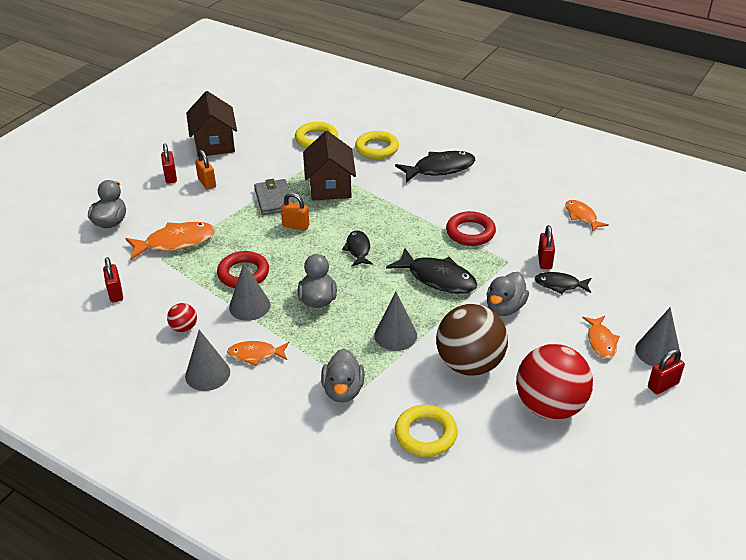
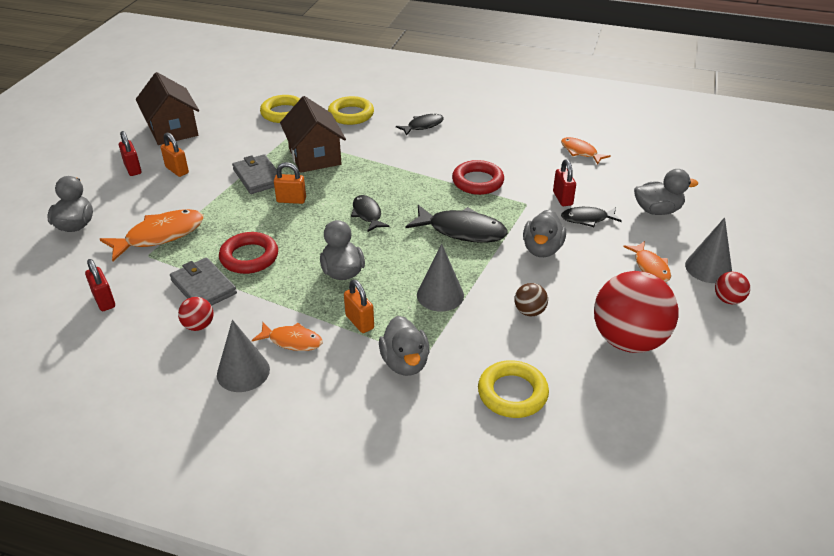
camera: 15 degrees left, 0 degrees up
(198, 294) = (203, 287): none -> grey wallet
(249, 306) = (268, 290): grey cone -> none
(255, 354) = (292, 341): orange fish -> orange fish turned 150 degrees counterclockwise
(317, 348) = (359, 322): none -> orange padlock
(440, 169) = (423, 126): black fish -> black fish, size x0.60
(469, 364) = (529, 311): brown ball -> brown ball, size x0.43
(632, 287) = (657, 210): none -> grey duck
(663, 385) = (728, 300): red padlock -> red ball

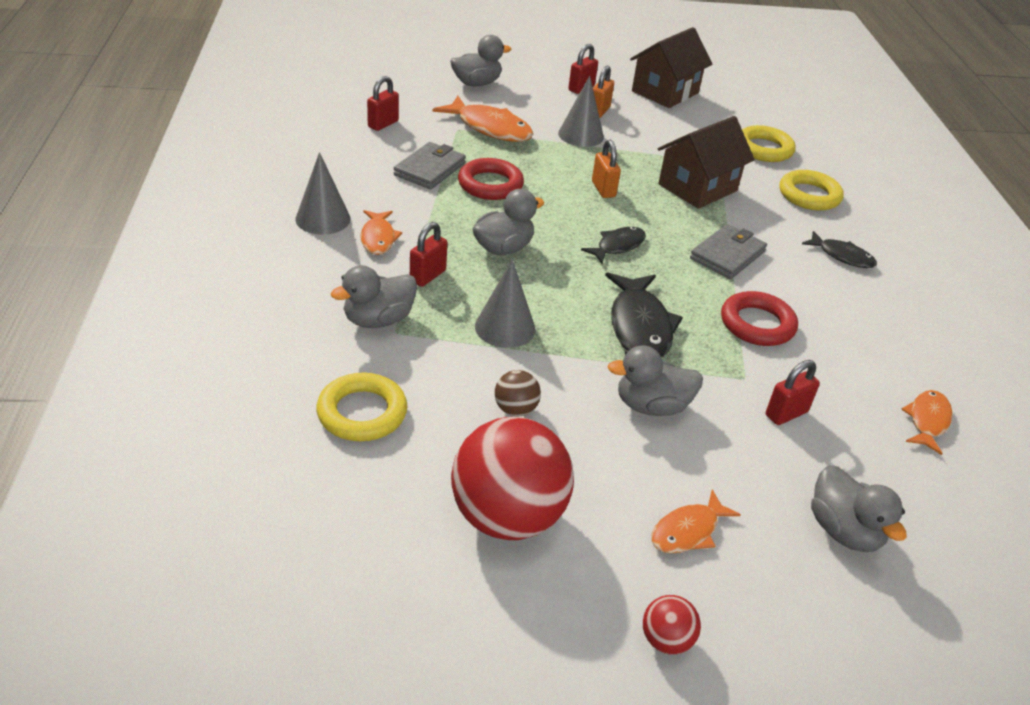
camera: 65 degrees right, 0 degrees up
(199, 326) = (374, 180): red ball -> none
(258, 177) = (627, 160): grey wallet -> grey wallet (727, 255)
(359, 322) = (427, 276): orange padlock -> red padlock
(587, 219) = (756, 446): black fish -> none
(708, 268) = (733, 609): grey cone -> grey cone (581, 135)

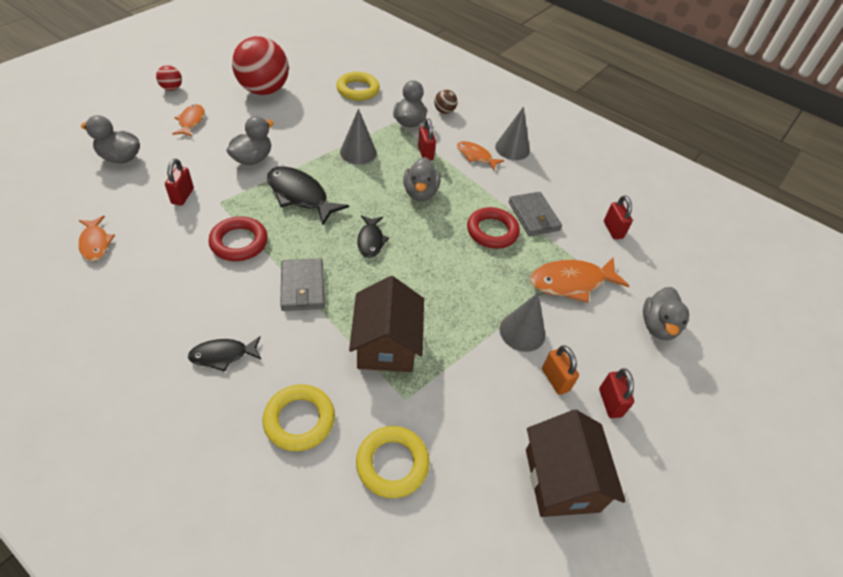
camera: 130 degrees right, 10 degrees up
(515, 409) = (307, 123): brown ball -> brown ball (444, 111)
(603, 189) = (436, 284): orange padlock -> none

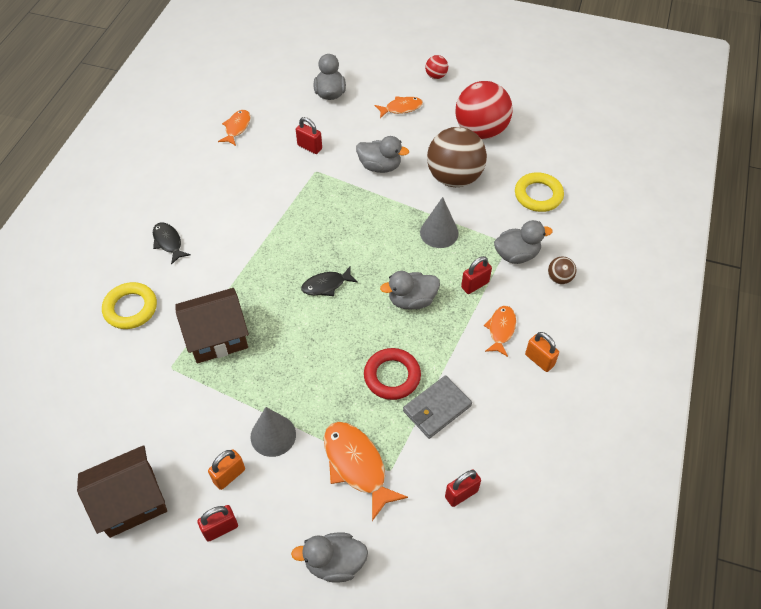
camera: 75 degrees right, 5 degrees up
(95, 243) = (237, 128): orange fish -> orange fish turned 150 degrees clockwise
(182, 196) = (309, 147): red padlock -> red padlock turned 45 degrees clockwise
(239, 242) = (278, 202): red ring -> none
(300, 195) = (354, 216): black fish -> none
(302, 287) = (251, 260): grey wallet -> none
(304, 122) = (454, 177): none -> brown ball
(392, 464) = (112, 378): yellow ring -> none
(512, 148) = (539, 360): grey cone -> orange padlock

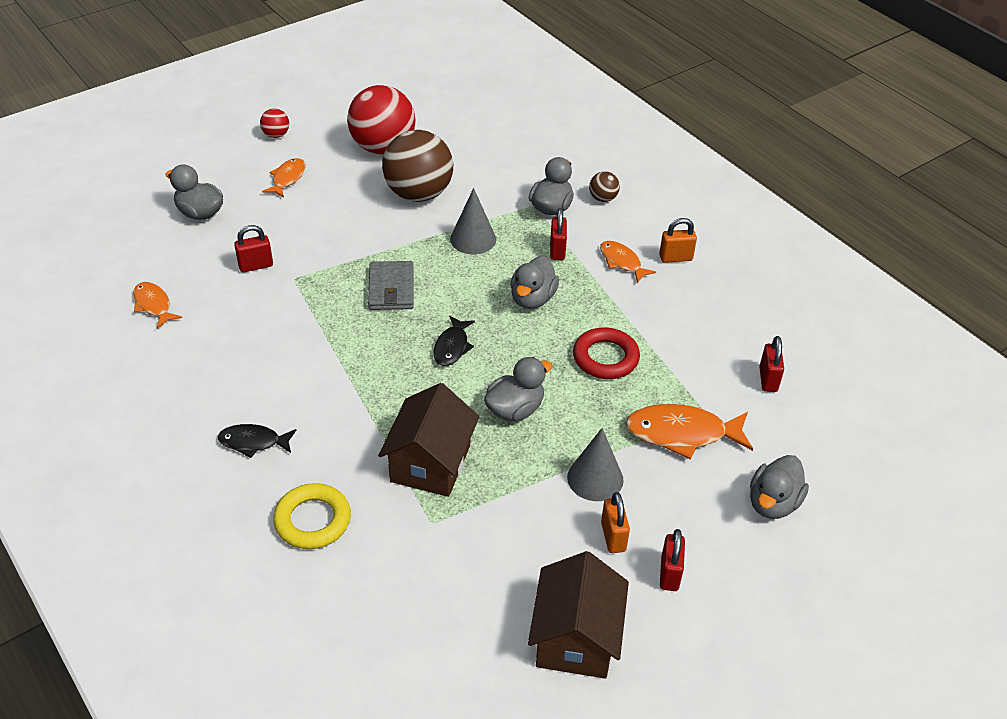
camera: 55 degrees left, 10 degrees down
(380, 166) = (345, 232): grey duck -> grey duck (515, 409)
(437, 408) = (667, 347): grey wallet -> grey wallet (391, 289)
(538, 195) = (500, 158): yellow ring -> none

